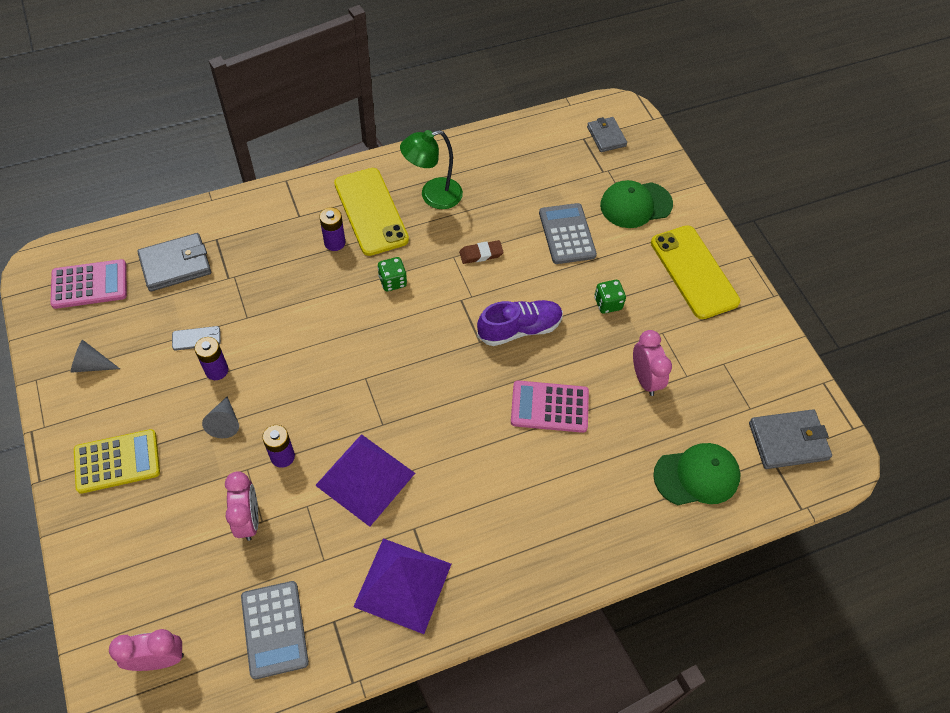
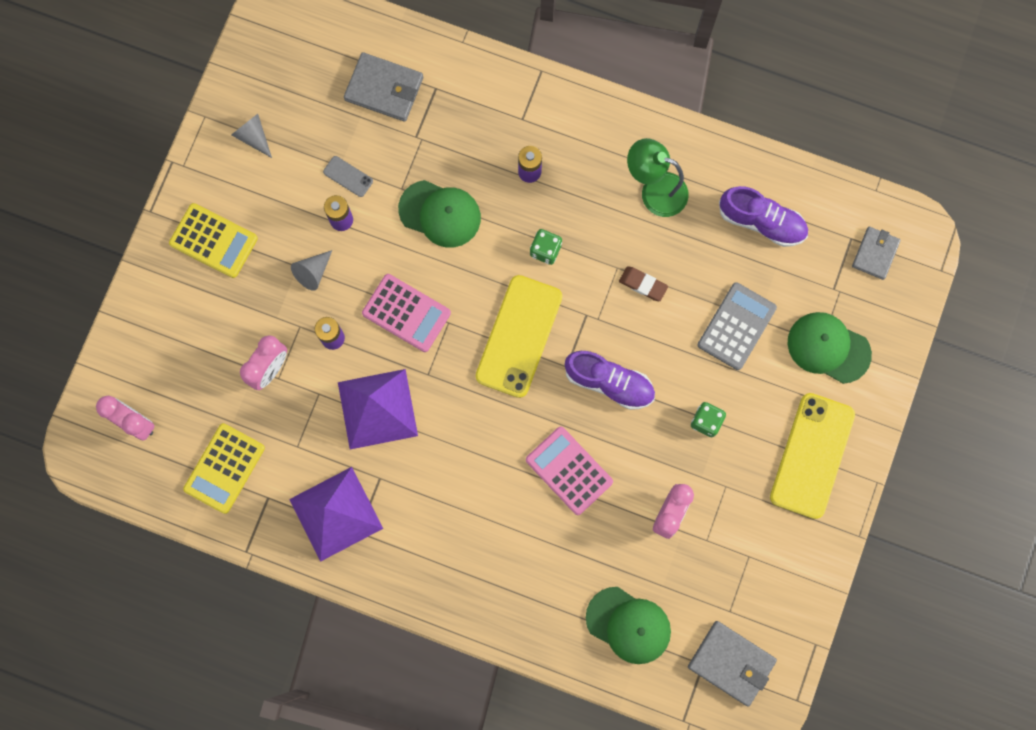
camera: 45 degrees right, 20 degrees up
(89, 285) = (303, 55): pink calculator -> pink calculator (406, 313)
(274, 629) = (224, 468): grey calculator -> yellow calculator
(292, 313) = (440, 214): none -> green cap
(371, 211) = (587, 164): yellow phone -> yellow phone (519, 336)
(520, 166) = (761, 221): none -> purple shoe

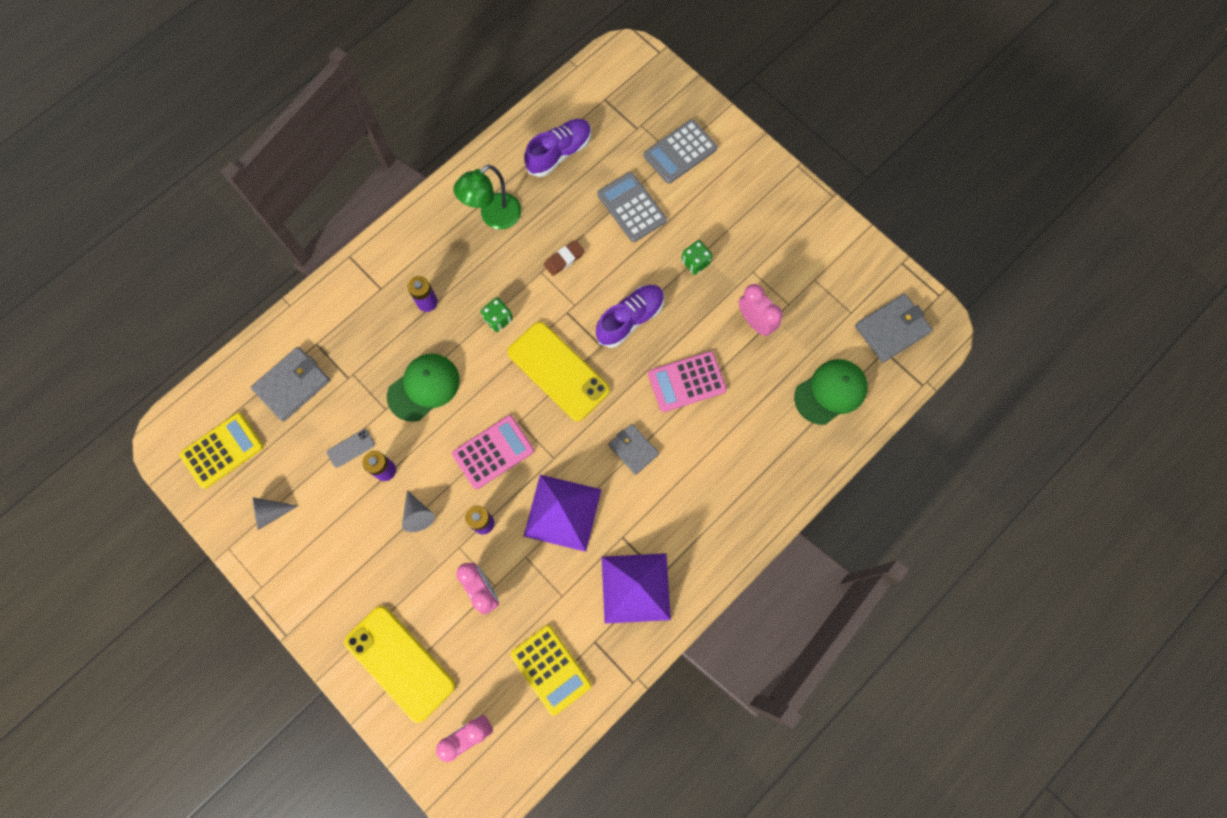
camera: 65 degrees left, 5 degrees down
(213, 241) = (344, 589): yellow calculator -> yellow calculator (222, 450)
(811, 455) = (757, 200): yellow phone -> yellow phone (399, 663)
(828, 348) = (680, 152): green cap -> grey calculator
(875, 254) = (624, 89): grey wallet -> grey wallet (633, 449)

